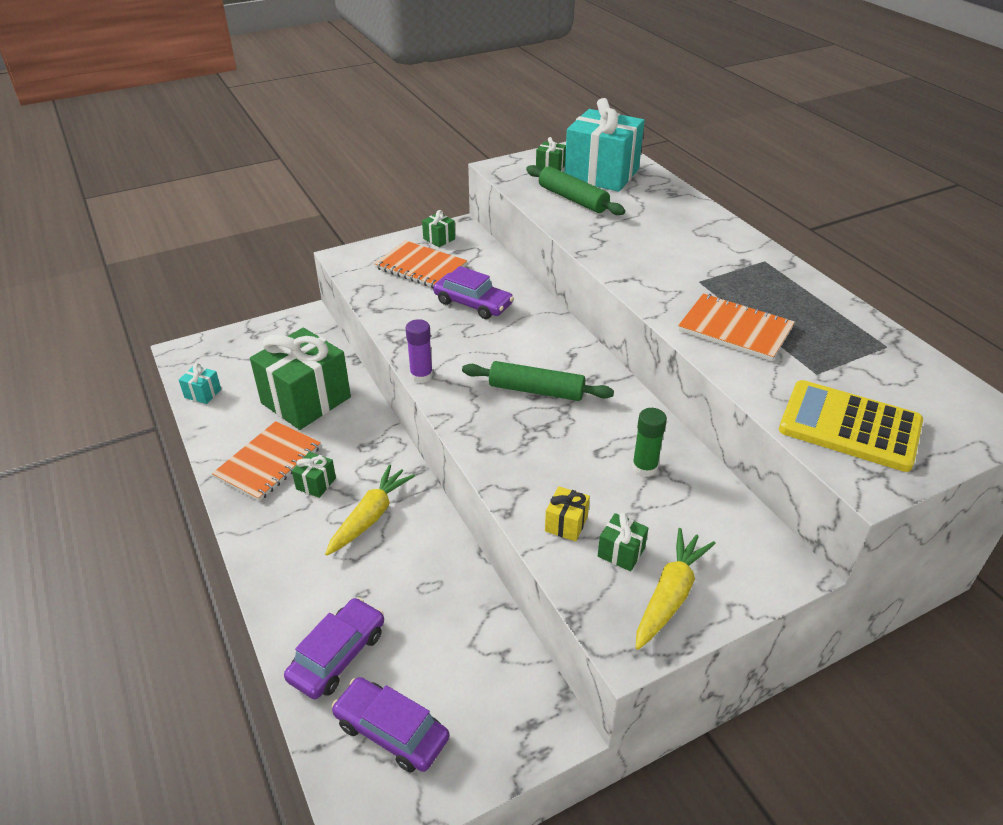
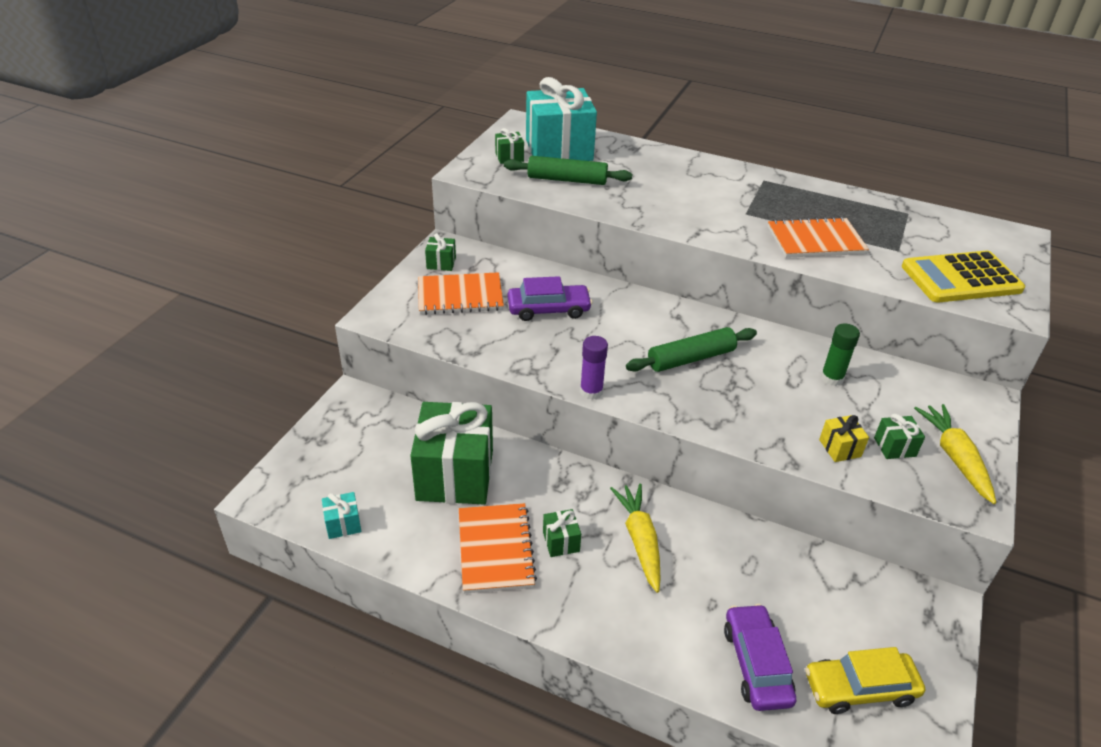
camera: 40 degrees left, 0 degrees up
(391, 731) = (860, 688): purple car -> yellow car

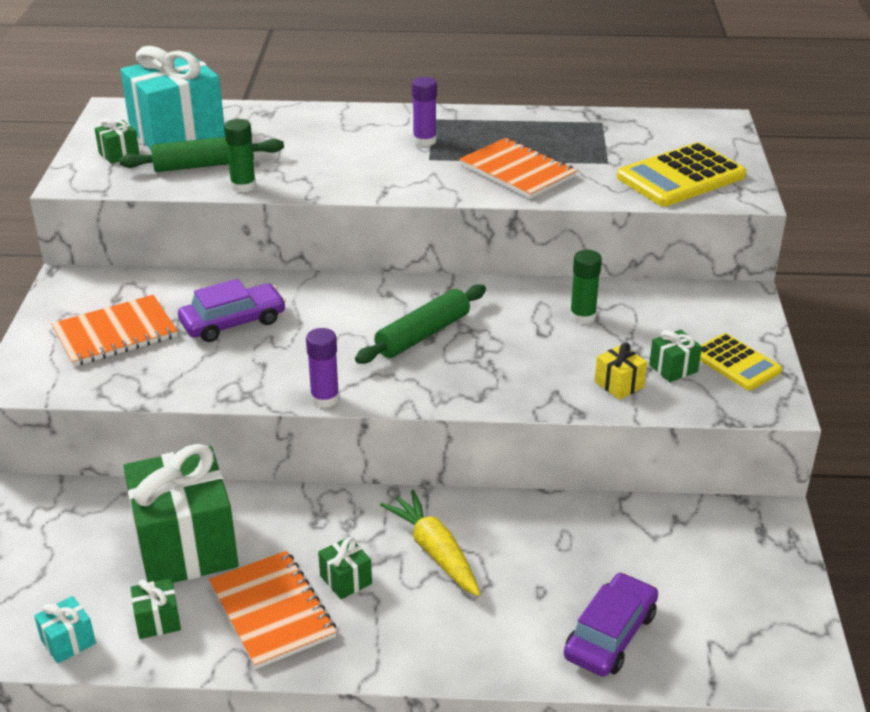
camera: 20 degrees left, 5 degrees down
(441, 263) = (72, 302): green gift -> green gift (158, 620)
(589, 203) = (243, 186): none -> green glue stick
(748, 197) = (424, 141): none -> purple glue stick
(756, 664) = (610, 635): purple car -> purple car turned 60 degrees clockwise
(815, 240) = (517, 171): orange notebook -> orange notebook turned 75 degrees clockwise
(860, 688) = (722, 623): yellow car -> none
(955, 458) = (736, 363): yellow carrot -> yellow calculator

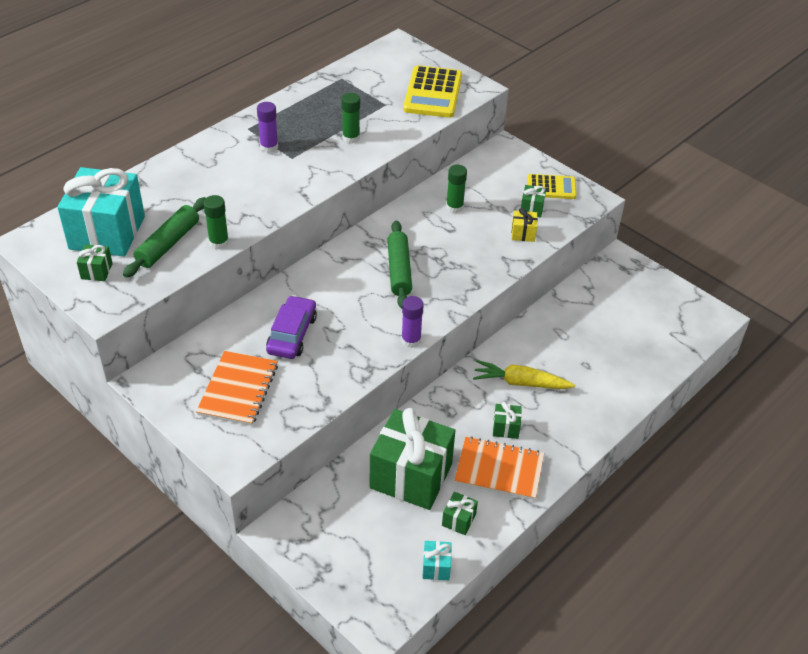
camera: 50 degrees left, 10 degrees up
(517, 171) = (351, 137): orange notebook -> green glue stick
(610, 635) = (636, 361): purple car -> none

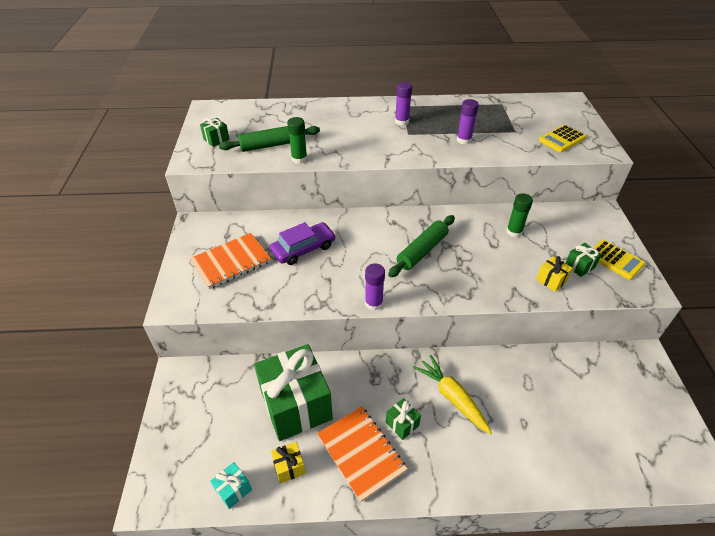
camera: 45 degrees right, 0 degrees up
(107, 232) = (250, 123): turquoise gift -> none
(351, 137) = (464, 140): green glue stick -> purple glue stick
(433, 93) = (562, 139): yellow calculator -> yellow calculator, size x0.62
(458, 520) = (289, 467): green gift -> yellow gift

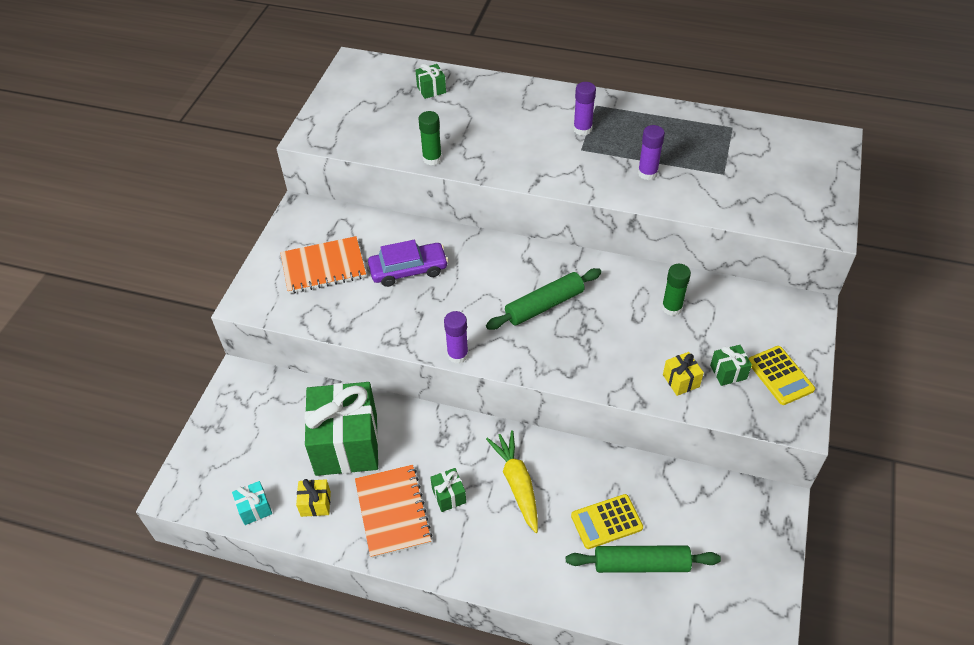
camera: 20 degrees right, 5 degrees up
(216, 139) = (348, 111): green gift -> green gift (431, 89)
(271, 145) = (408, 132): green rolling pin -> green rolling pin (641, 564)
(562, 139) = (779, 199): yellow calculator -> yellow calculator (606, 522)

